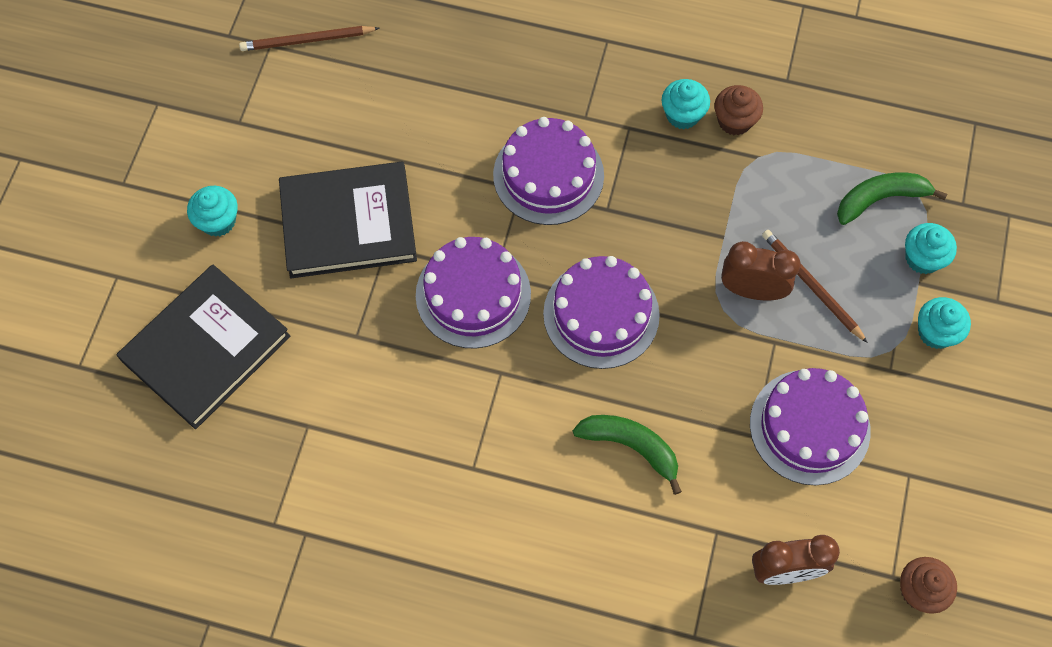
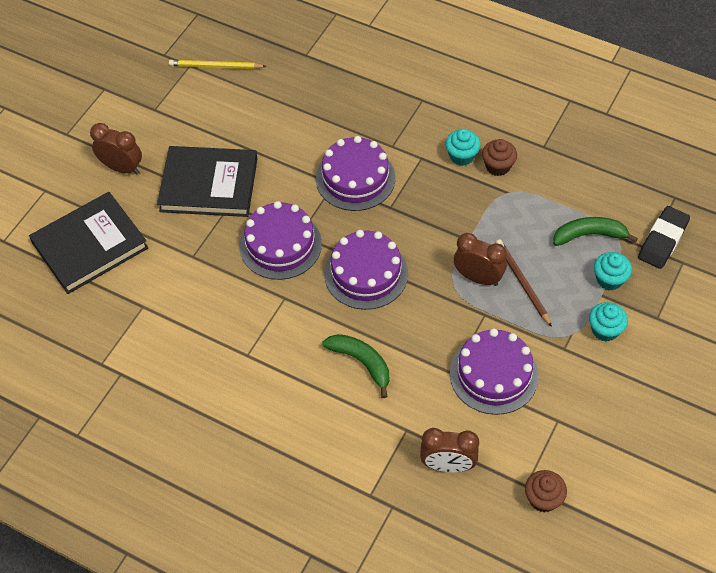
camera: 15 degrees right, 10 degrees down
(218, 221) = (122, 168): turquoise cupcake -> brown clock
(307, 40) = (215, 66): brown pencil -> yellow pencil
(976, 188) = (663, 240): none -> black eraser

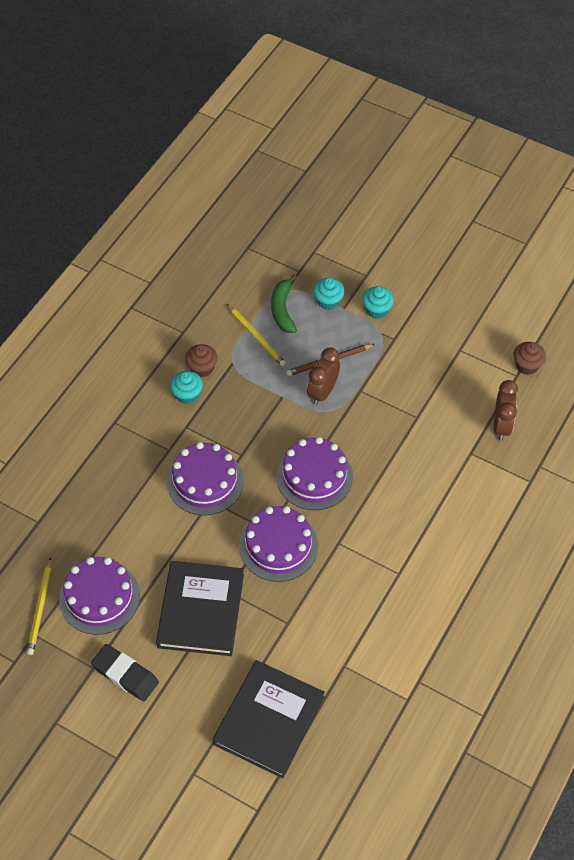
camera: 90 degrees left, 0 degrees up
(90, 245) = (269, 720): black book -> black book turned 60 degrees clockwise
(122, 168) = (171, 696): brown clock -> none
(362, 362) = (407, 483): green banana -> none
(494, 374) = (418, 388): purple cake -> purple cake (99, 597)
(546, 212) = (256, 337): none -> yellow pencil
(663, 240) = (291, 261): black eraser -> black eraser (125, 674)

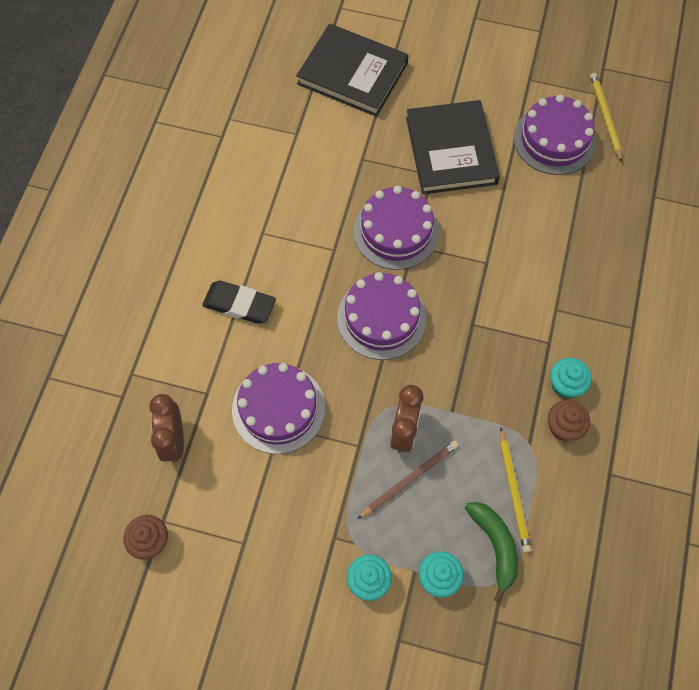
camera: 165 degrees right, 10 degrees up
(125, 674) = (497, 80): black eraser -> black eraser (239, 305)
(205, 481) = (500, 282): purple cake -> purple cake (278, 408)
(256, 337) = (513, 492): yellow pencil -> yellow pencil turned 135 degrees counterclockwise
(269, 720) = (352, 73): black book -> black book turned 75 degrees counterclockwise

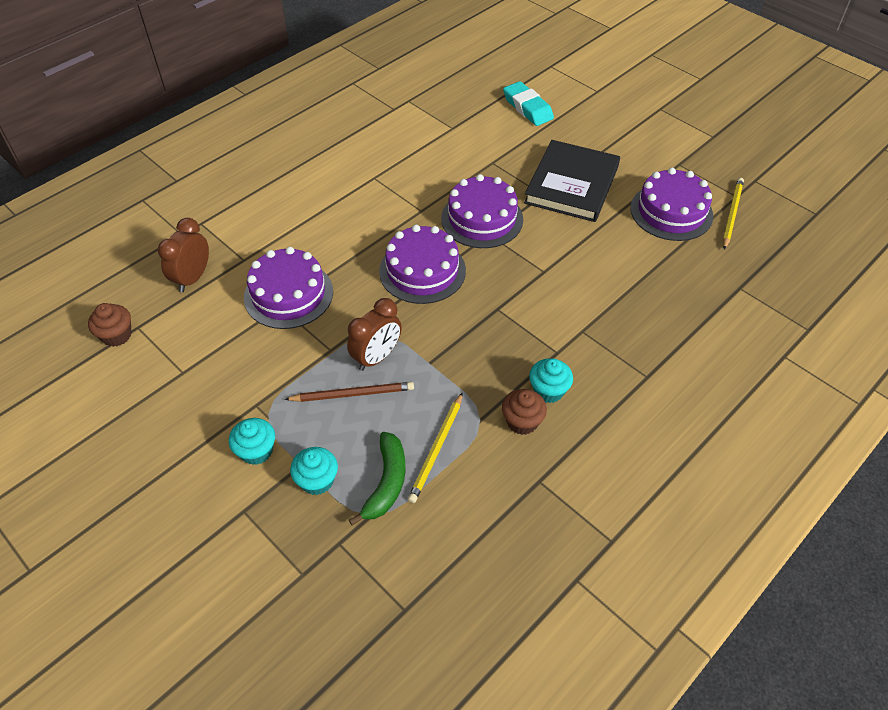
camera: 30 degrees right, 15 degrees down
(239, 305) = (317, 215): black eraser -> none
(352, 73) = (527, 108): black book -> turquoise eraser

